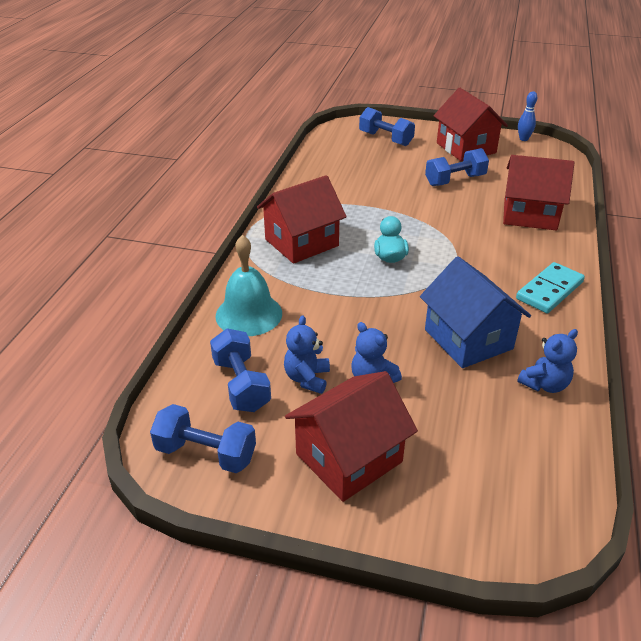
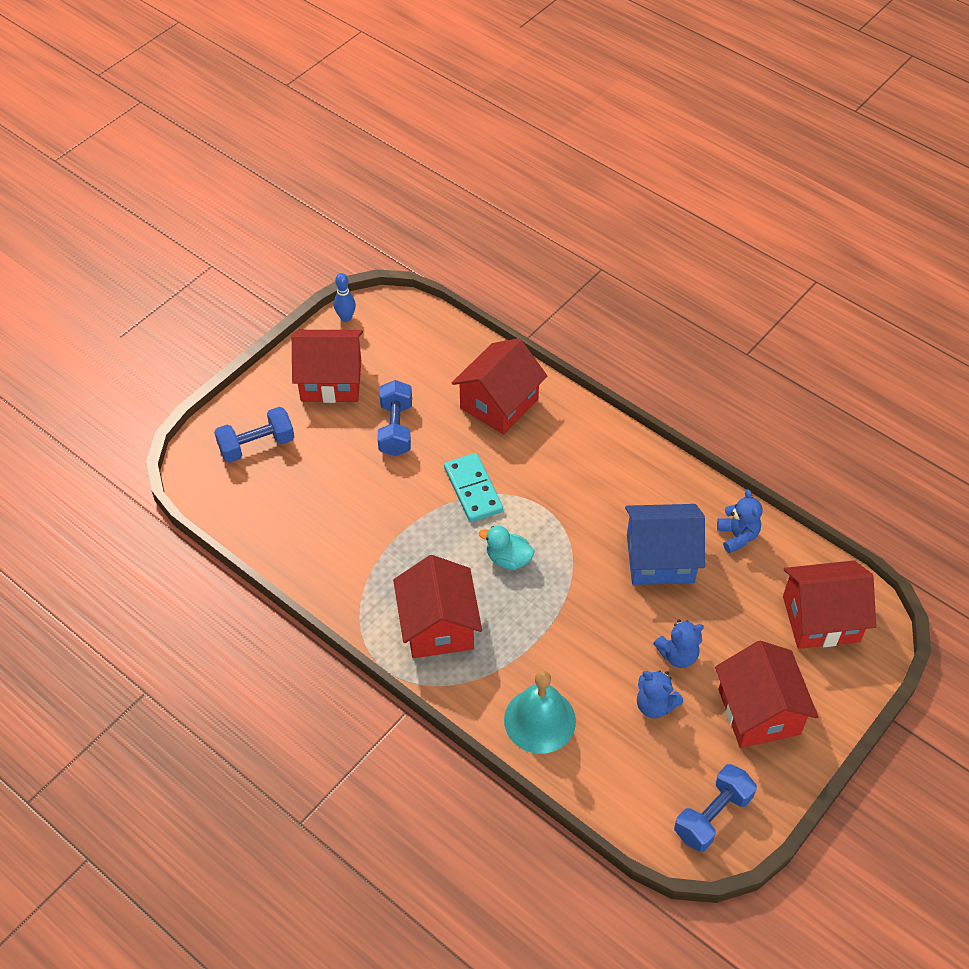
camera: 65 degrees left, 15 degrees up
(241, 385) = (640, 761): blue dumbbell -> none
(505, 481) = (821, 619): none -> red house
(549, 290) = (625, 461): turquoise domino -> turquoise domino (473, 489)

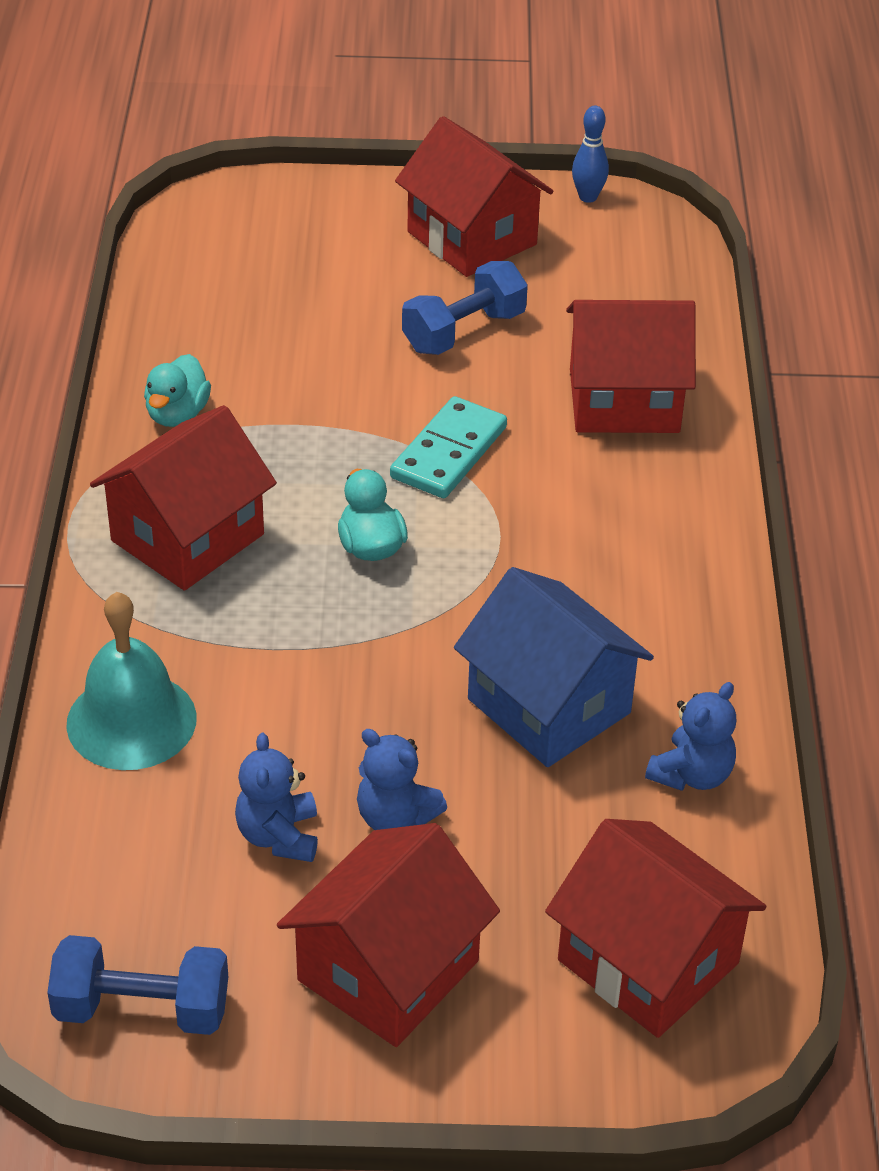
camera: 50 degrees right, 10 degrees down
(257, 445) = (296, 233): blue dumbbell -> none
(346, 577) = (177, 414): none -> turquoise duck

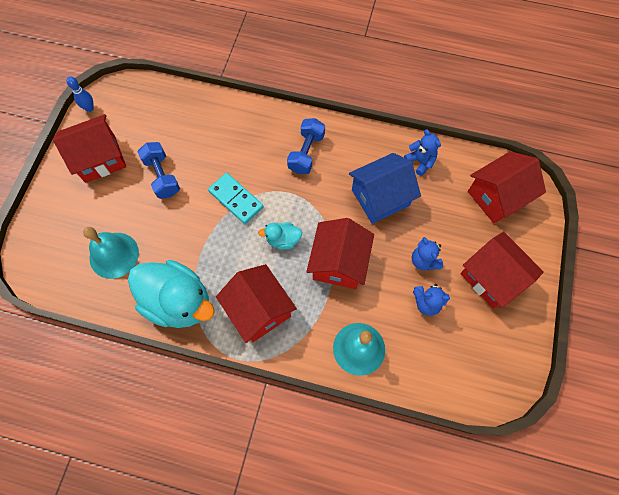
camera: 75 degrees left, 25 degrees up
(142, 1009) = (499, 365): blue dumbbell -> blue dumbbell (306, 153)
(177, 414) = (178, 302): turquoise duck -> turquoise duck, size x2.16
(257, 305) = (114, 255): none -> turquoise bell
(395, 816) = (424, 261): blue teddy bear -> blue teddy bear turned 105 degrees clockwise
(624, 401) = (224, 130): red house -> red house (339, 263)

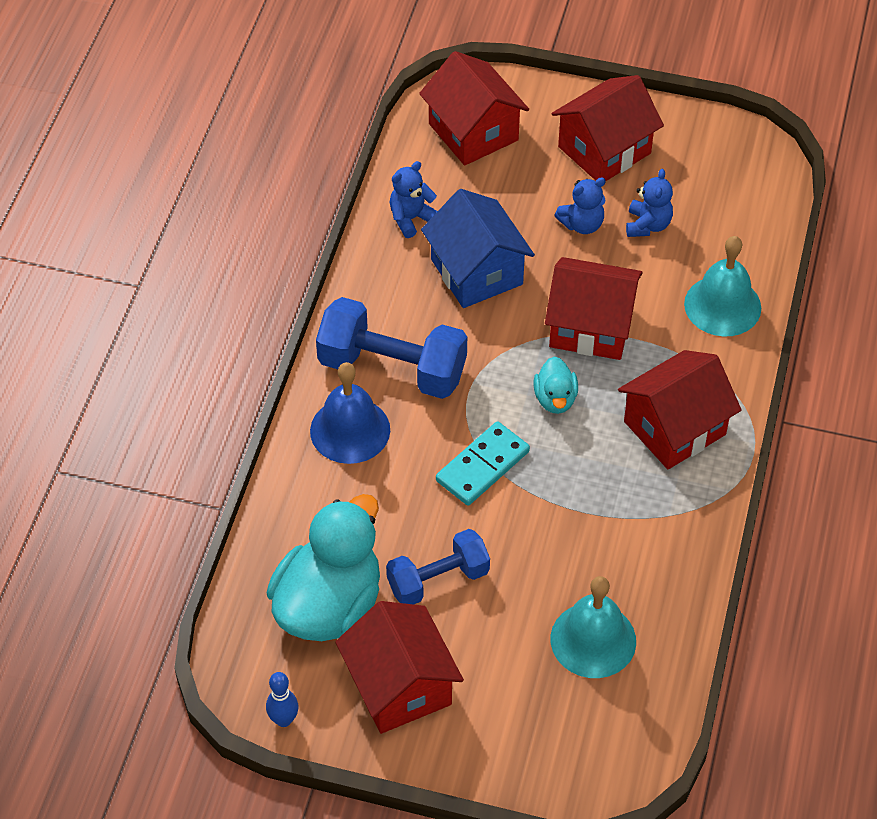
camera: 90 degrees left, 15 degrees down
(178, 302) = (669, 537): turquoise duck -> turquoise duck (329, 605)
(264, 133) = (350, 430): none -> blue bell
(306, 153) = (392, 368): blue dumbbell -> blue dumbbell, size x1.55

